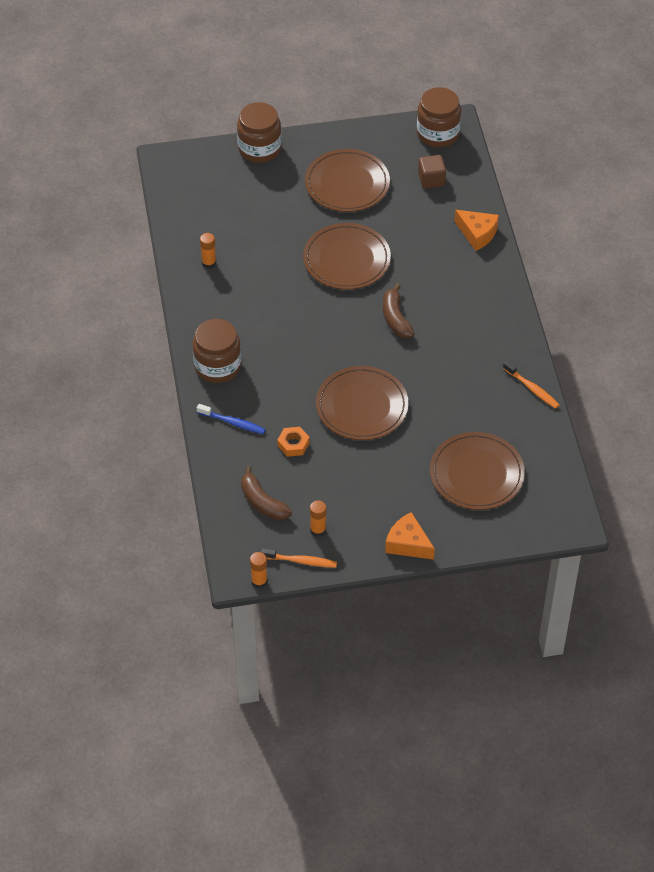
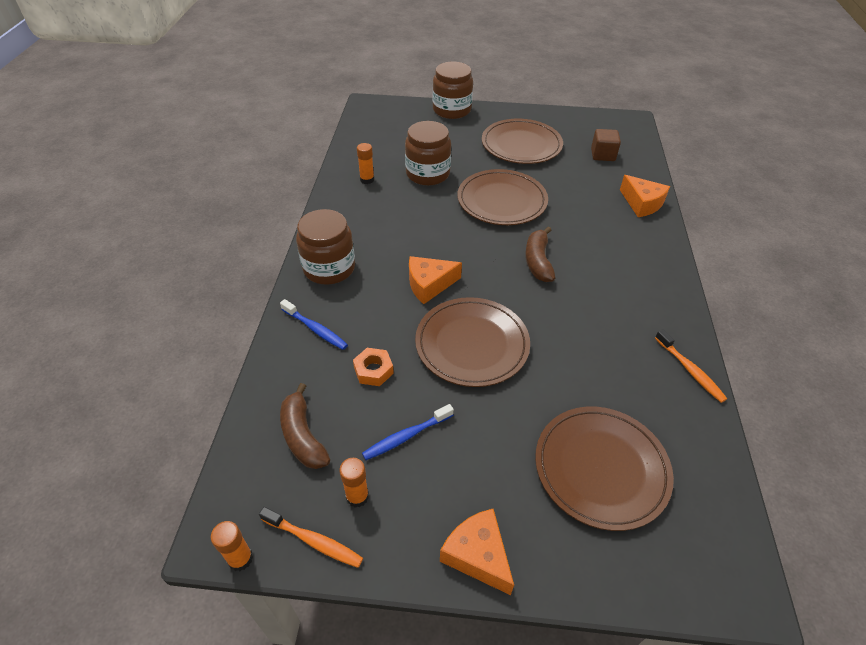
camera: 15 degrees right, 5 degrees down
(310, 362) = (429, 284): none -> orange cheese
(336, 485) = (406, 436): none -> blue toothbrush
(437, 134) = (615, 125): brown jar -> brown jar (428, 174)

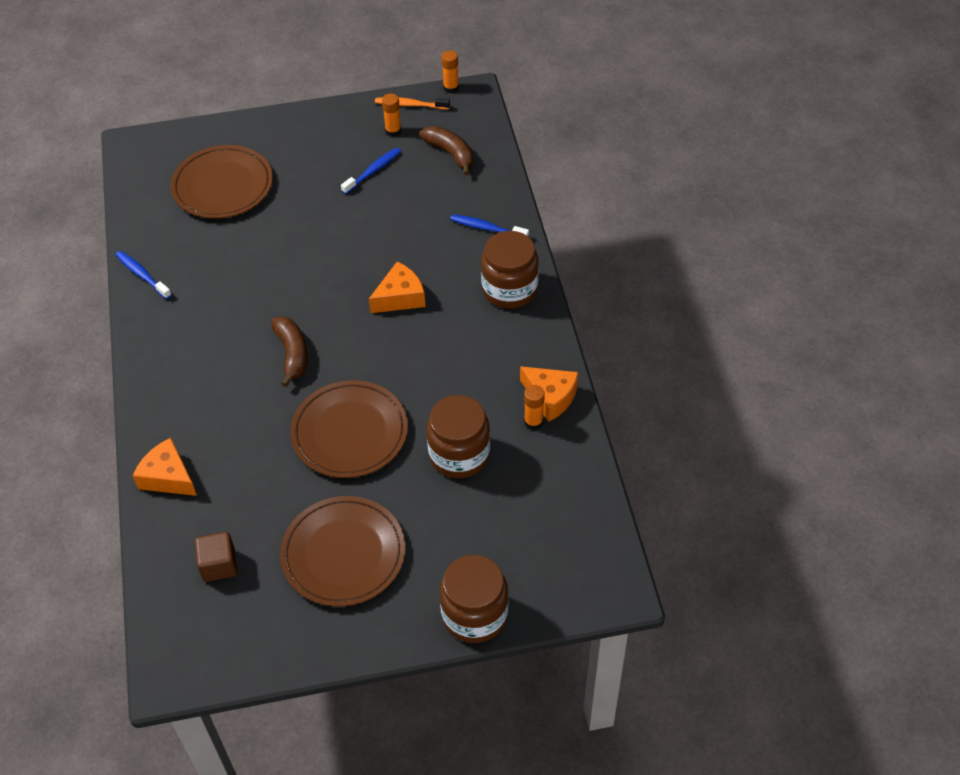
camera: 165 degrees right, 5 degrees up
(373, 370) = (419, 208): orange nut -> none
(472, 344) = (341, 250): brown plate -> none
(477, 555) = (303, 122): orange cheese -> orange cheese (550, 397)
(690, 370) = (142, 275): orange toothbrush -> blue toothbrush

